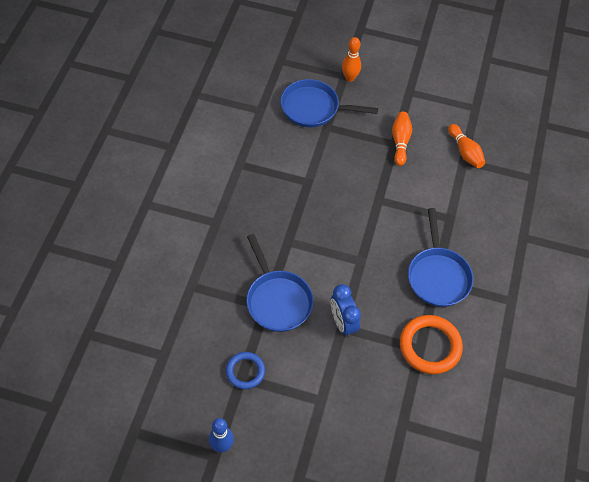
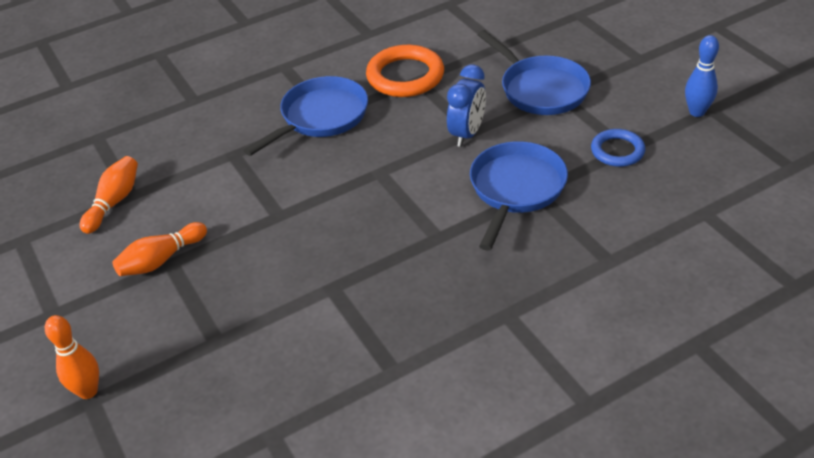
camera: 130 degrees left, 15 degrees down
(313, 108) = (196, 381): blue pan -> blue pan (540, 89)

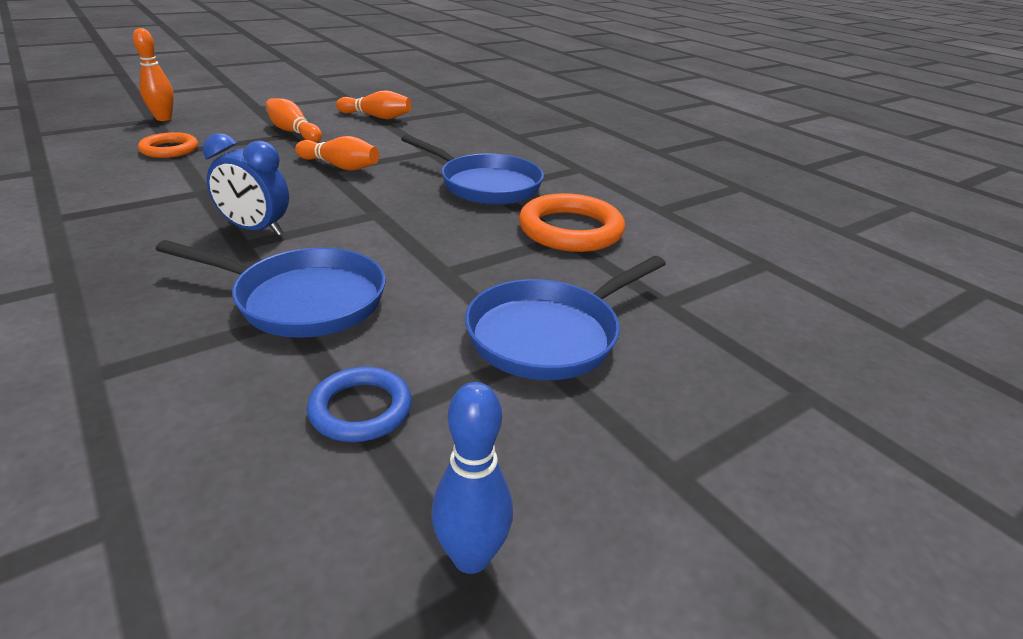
camera: 80 degrees right, 10 degrees down
(211, 348) = (169, 149): none -> orange ring
(271, 208) = (340, 166): none -> orange bowling pin
(467, 134) = (439, 268): blue clock -> blue clock (256, 230)

